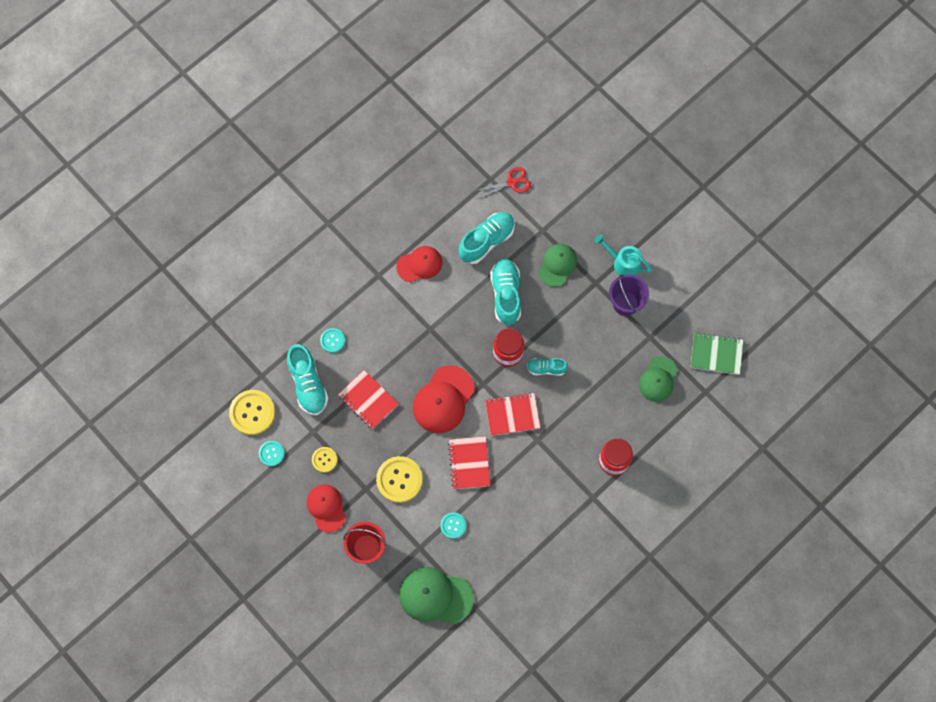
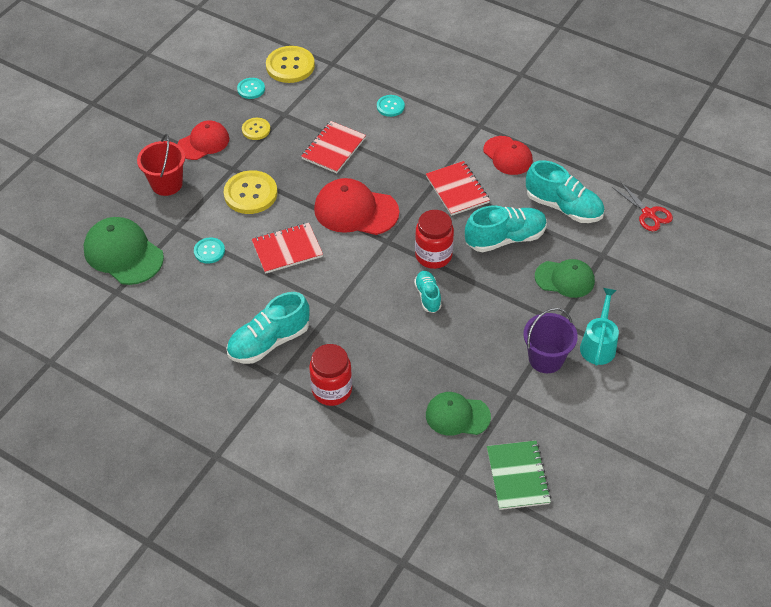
camera: 75 degrees right, 20 degrees down
(308, 384) = (335, 99): turquoise shoe -> turquoise shoe (269, 342)
(435, 596) = (123, 253): green cap -> green cap turned 45 degrees counterclockwise
(512, 414) = (359, 276): red notebook -> red notebook (457, 190)

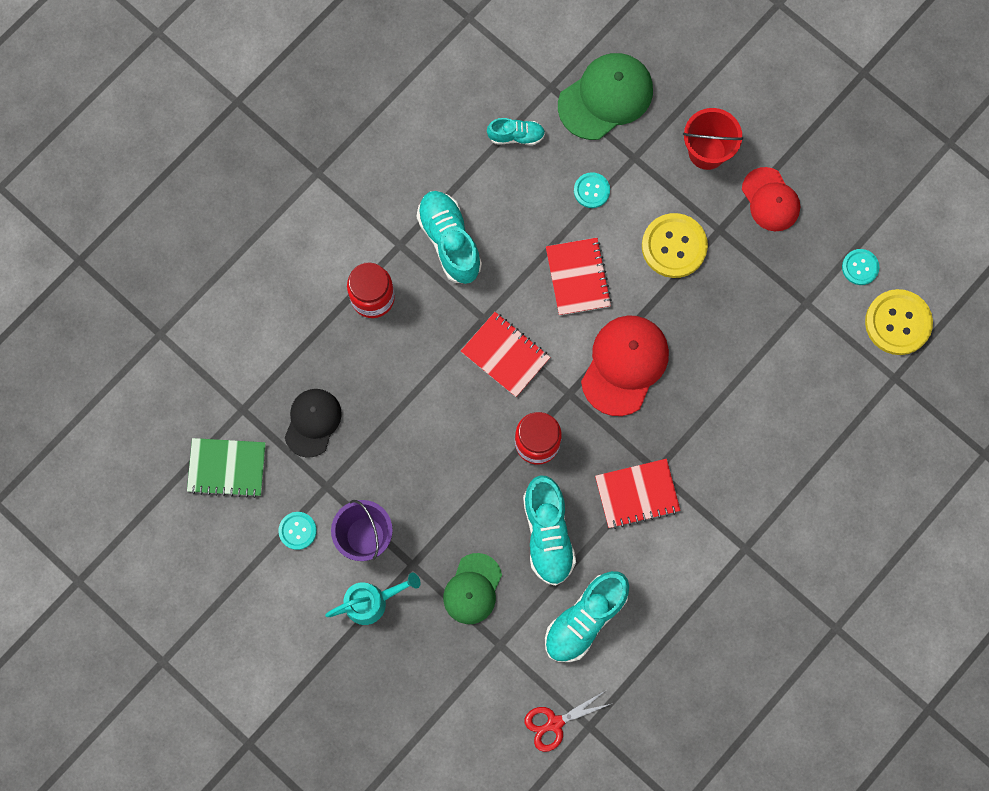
camera: 100 degrees right, 25 degrees up
(256, 129) = (783, 265): yellow button -> none
(333, 148) = (734, 355): red notebook -> red notebook (505, 355)
(390, 106) = (799, 440): turquoise button -> turquoise button (297, 531)
(428, 296) = (478, 424): turquoise shoe -> turquoise shoe (516, 136)
(457, 415) = (312, 422): green cap -> black cap
(508, 156) = (684, 571): red cap -> none
(598, 344) = (372, 601): turquoise watering can -> turquoise watering can turned 45 degrees counterclockwise

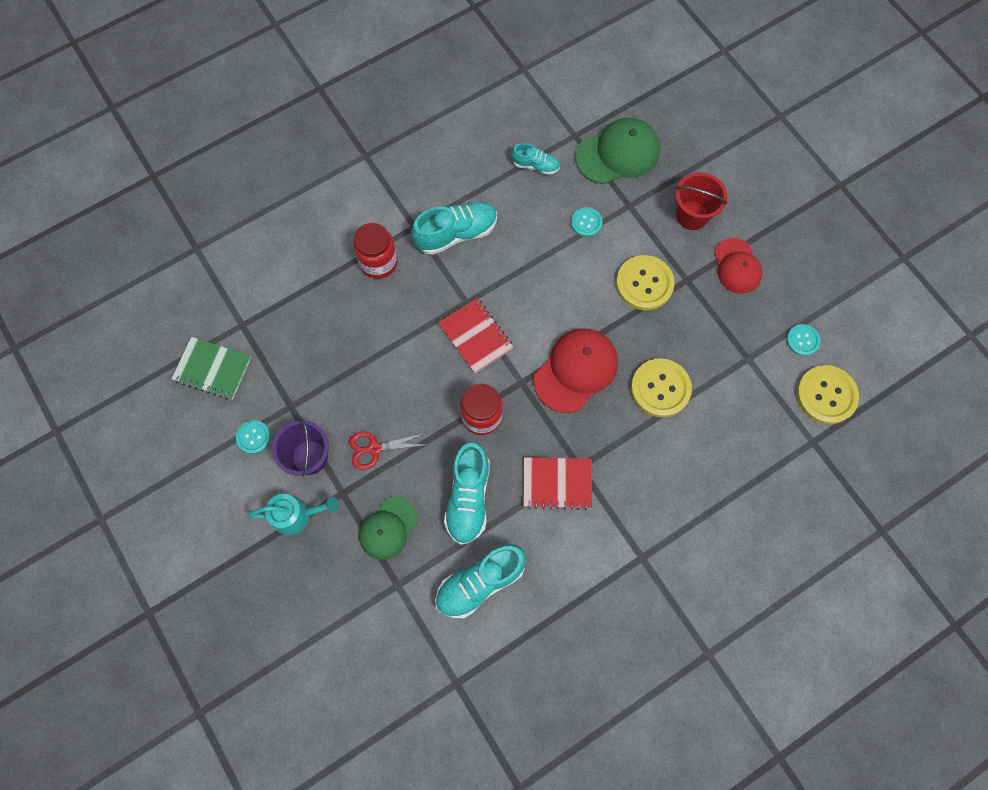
camera: 15 degrees right, 5 degrees down
(312, 422) = (296, 350): black cap -> none
(449, 241) = (456, 234): turquoise shoe -> turquoise shoe turned 75 degrees clockwise
(554, 723) = (425, 671): red scissors -> red scissors (374, 448)
(578, 277) = (555, 288): red notebook -> none
(720, 361) = (660, 388): none -> yellow button

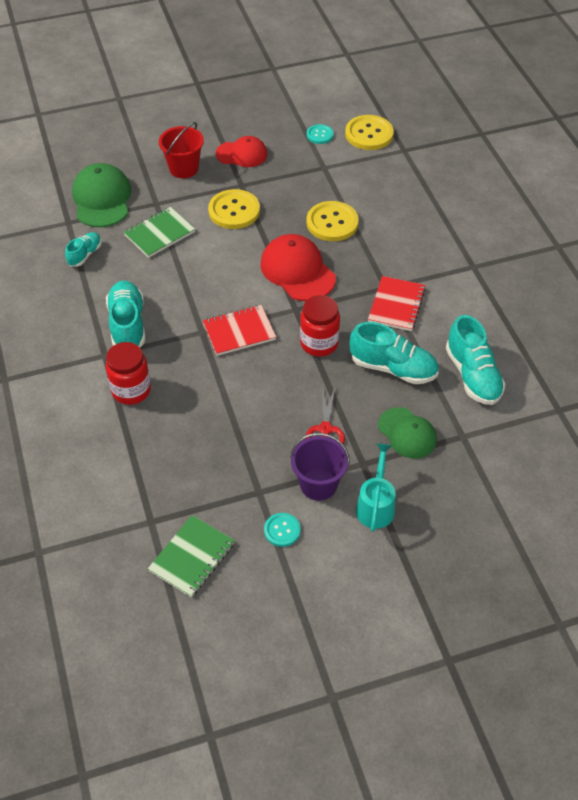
camera: 75 degrees left, 20 degrees down
(586, 223) = (159, 234): turquoise button -> green notebook

